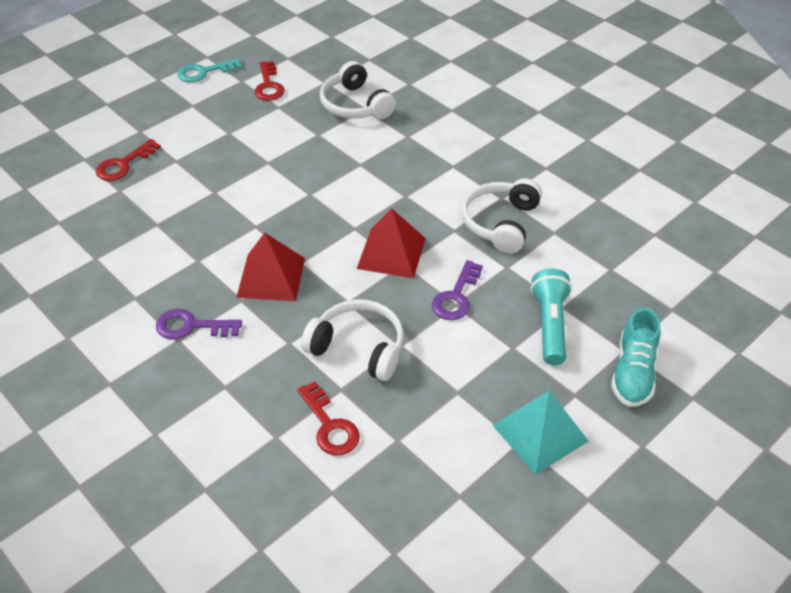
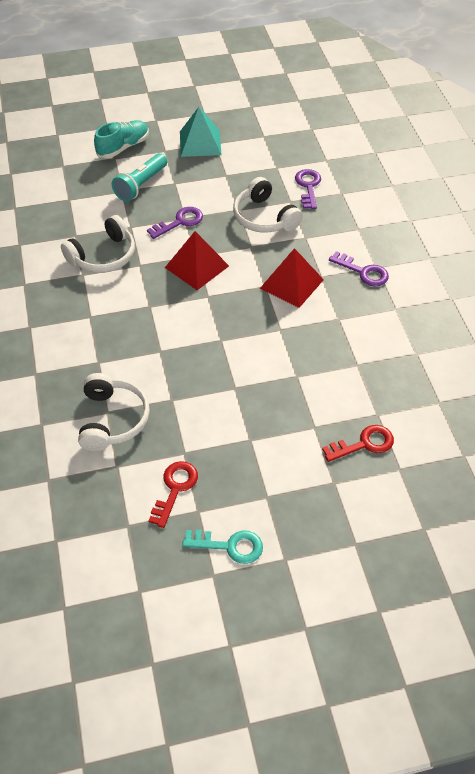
camera: 150 degrees left, 5 degrees up
(330, 425) = (308, 186): red key -> purple key

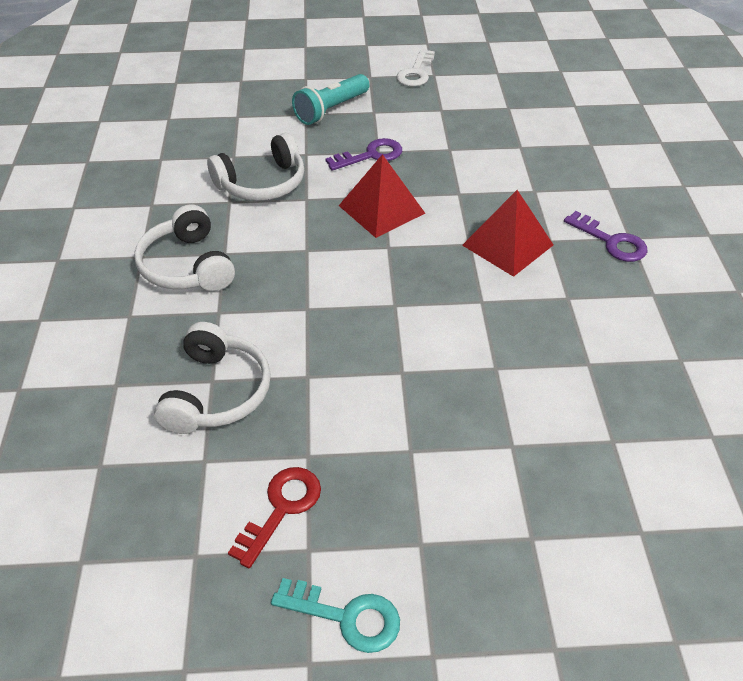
camera: 10 degrees right, 5 degrees down
(123, 147) = (319, 68): turquoise shoe -> none
(200, 143) = (416, 72): turquoise pyramid -> white key
(264, 217) = (483, 162): white headphones -> white headphones (187, 266)
(308, 186) = (547, 132): purple key -> none
(364, 444) = (587, 483): red key -> none

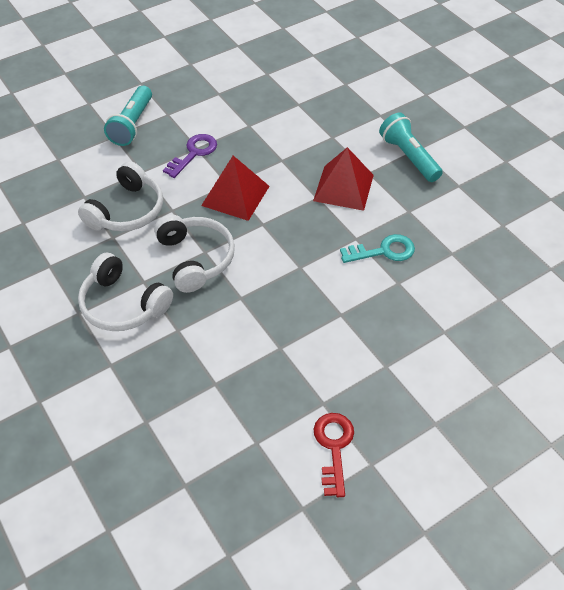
camera: 30 degrees left, 5 degrees up
(216, 392) = (225, 390): white headphones -> white headphones (195, 259)
(346, 617) = (425, 492): turquoise key -> turquoise key (383, 251)
(416, 72) = (175, 66): white key -> none
(611, 241) = (408, 157): purple key -> turquoise flashlight

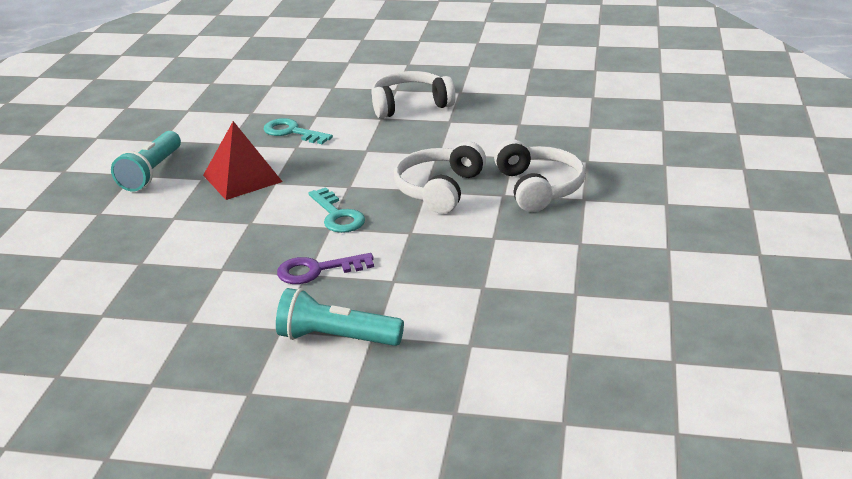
camera: 135 degrees left, 20 degrees down
(127, 210) = (454, 252): white headphones -> white headphones (410, 105)
(132, 125) = (336, 338): turquoise flashlight -> turquoise flashlight turned 135 degrees counterclockwise
(235, 195) = (337, 215): red pyramid -> turquoise key
(334, 447) = (481, 77): red key -> none

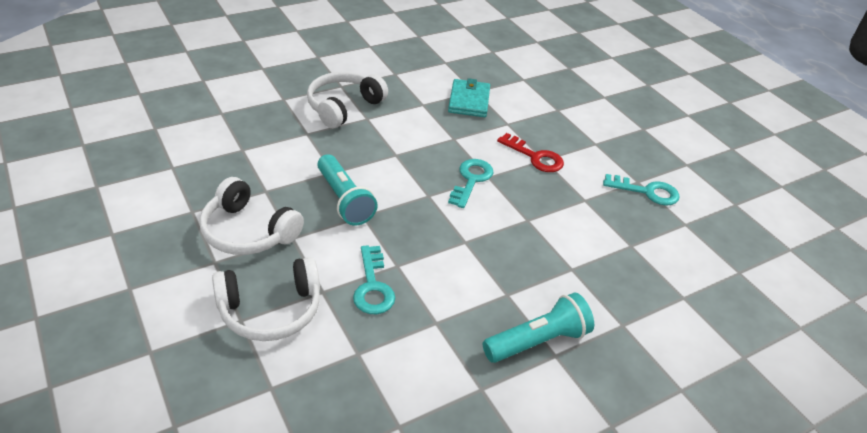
camera: 135 degrees left, 10 degrees up
(169, 318) = (647, 192): none -> turquoise key
(242, 178) = (480, 266): red pyramid -> none
(317, 270) = (535, 157): purple key -> red key
(336, 338) = (575, 121): turquoise flashlight -> turquoise flashlight (344, 200)
(439, 189) = (388, 148): white headphones -> white headphones (270, 310)
(467, 272) = (469, 101): none -> turquoise wallet

